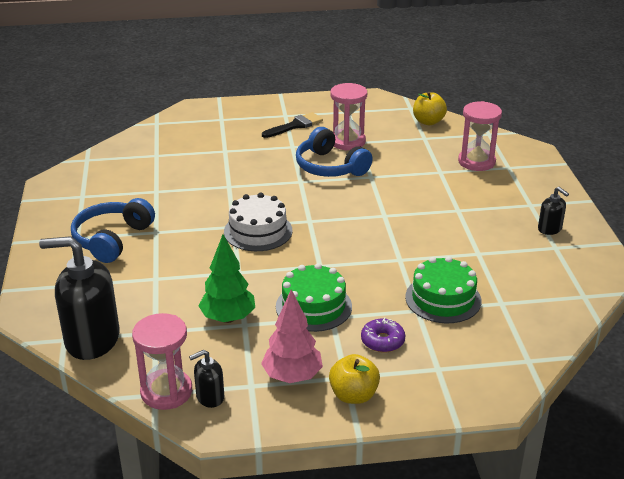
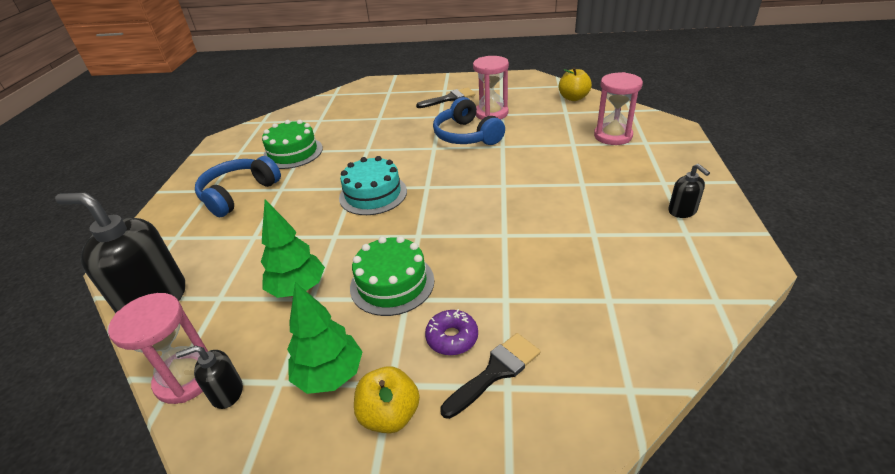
camera: 15 degrees right, 5 degrees up
(258, 231) = (373, 194): white cake -> turquoise cake
(292, 376) = (330, 375): pink tree -> green tree
(425, 360) = (495, 372): none -> black brush
(443, 299) = (539, 288): green cake -> green cake (293, 152)

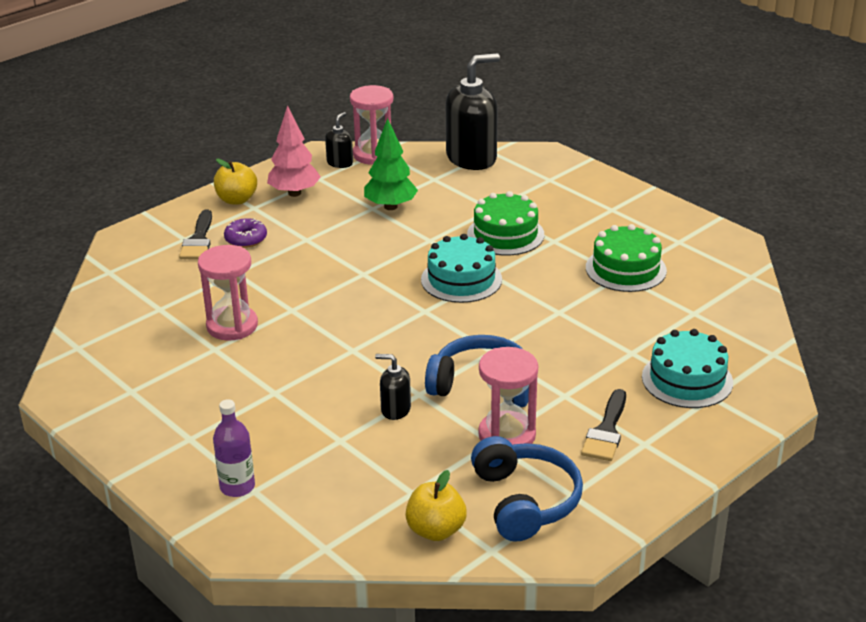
camera: 130 degrees right, 5 degrees down
(239, 194) = (579, 219): blue headphones -> blue headphones (525, 501)
(330, 375) = (294, 193): green tree -> pink tree
(383, 100) = (687, 379): none -> turquoise cake
(392, 283) = (330, 240): green cake -> green cake (505, 234)
(613, 136) = (304, 480): pink hourglass -> pink hourglass (232, 326)
(654, 147) = (237, 487): none -> purple bottle
(682, 211) = (148, 412): black soap dispenser -> black soap dispenser (395, 409)

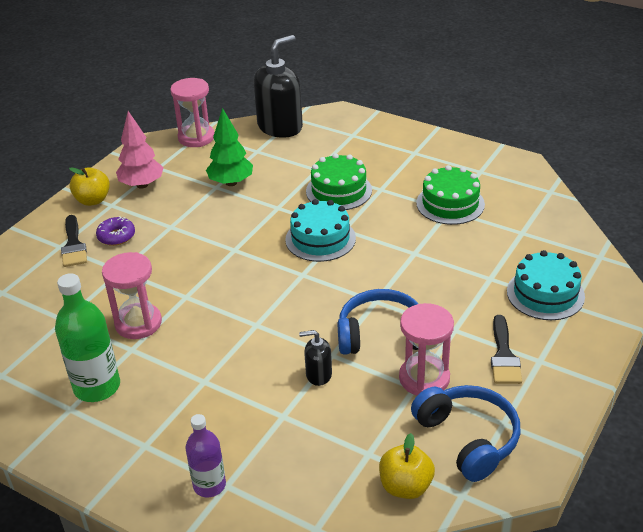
camera: 15 degrees left, 5 degrees up
(166, 376) = (97, 387): none -> green bottle
(340, 163) = (170, 150): black soap dispenser -> none

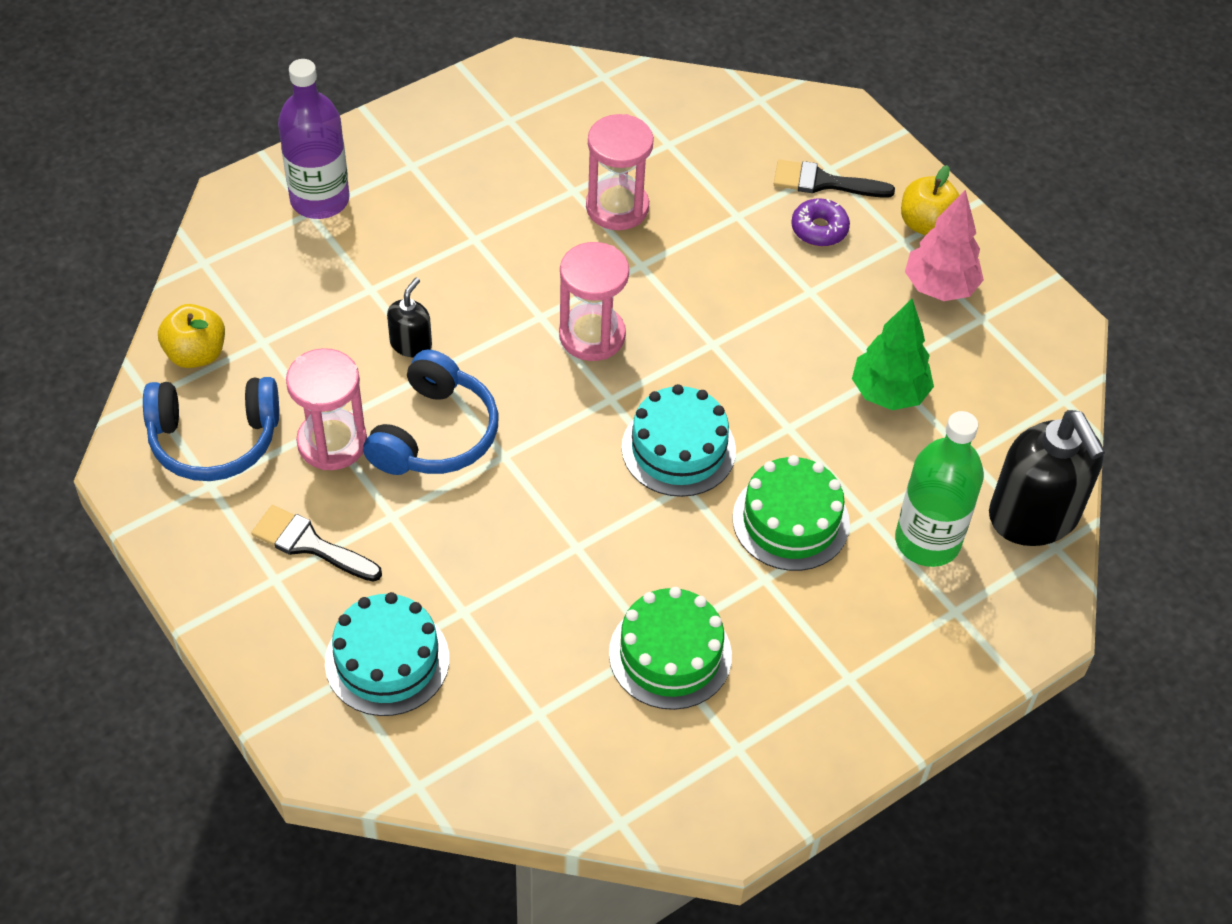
camera: 110 degrees right, 15 degrees up
(97, 387) = (529, 147): green bottle -> green bottle (927, 541)
(196, 137) = (1052, 391): pink hourglass -> pink hourglass (592, 335)
(209, 485) = (320, 200): purple bottle -> purple bottle, size x1.59

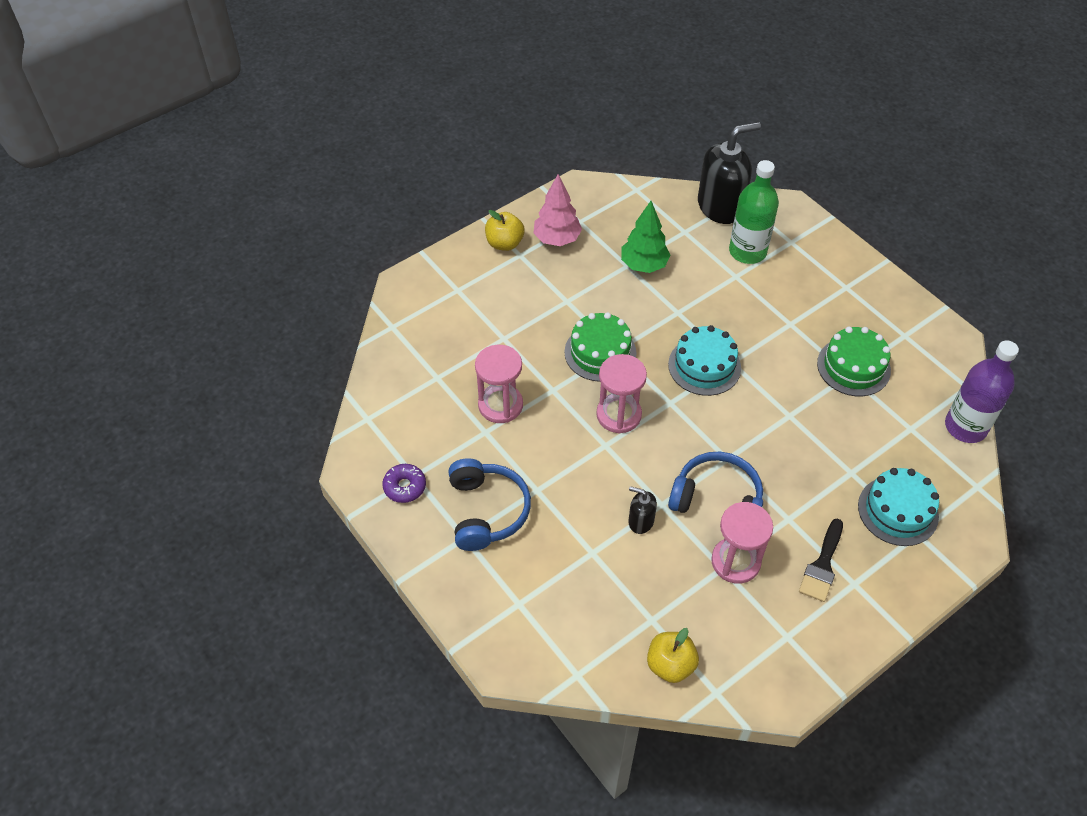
camera: 90 degrees left, 0 degrees up
(214, 439) = (747, 639): blue headphones -> blue headphones (486, 511)
(320, 200) = (505, 598): purple bottle -> purple bottle (965, 427)
(790, 521) = (747, 311): green cake -> green cake (600, 352)
(819, 229) = (513, 296): purple donut -> purple donut (405, 487)
(824, 182) = (470, 293): black brush -> none

